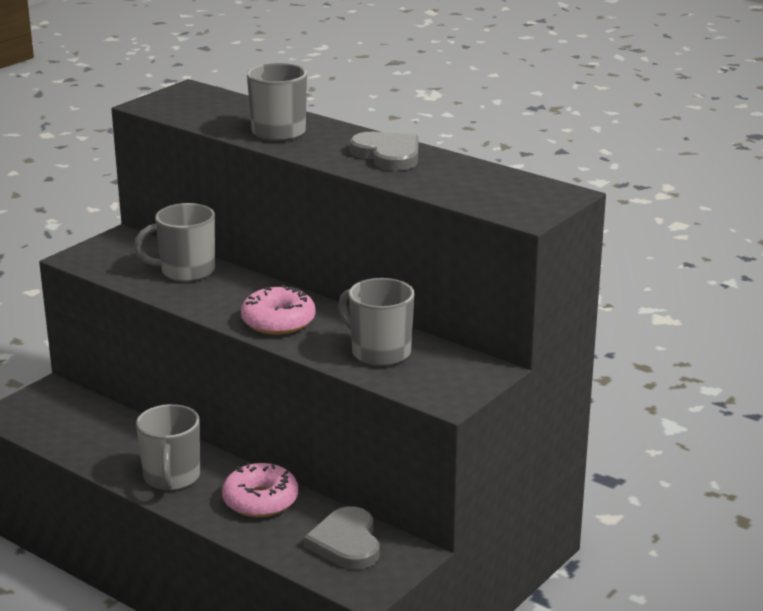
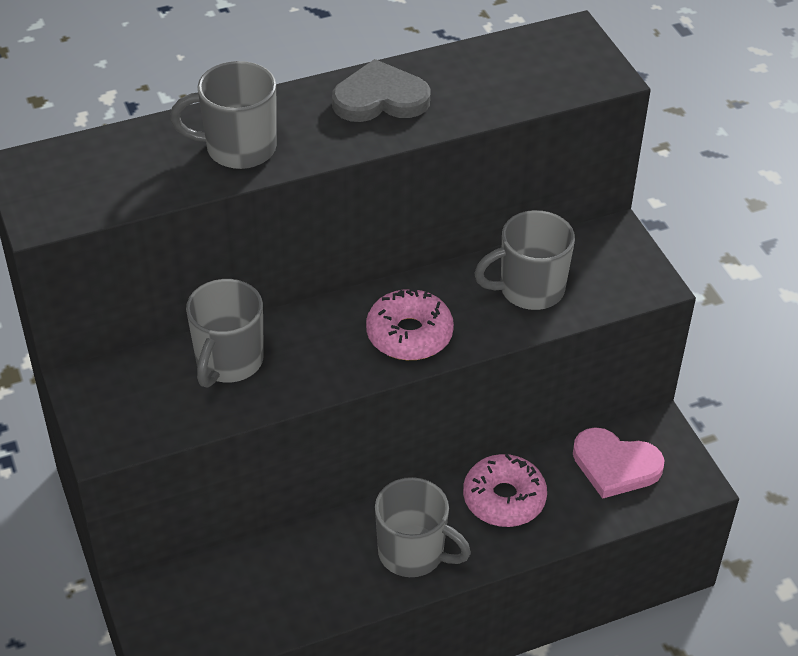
camera: 60 degrees left, 20 degrees up
(346, 543) = (615, 465): grey heart -> pink heart

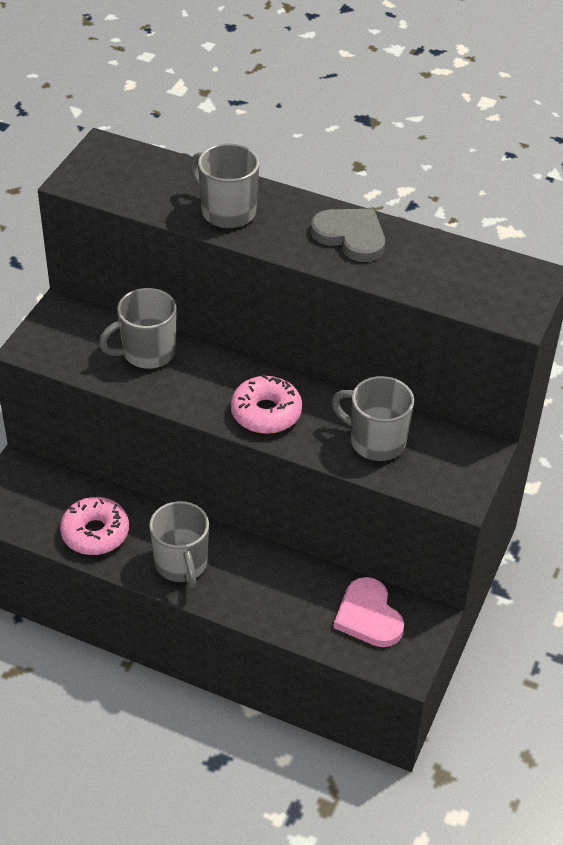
camera: 45 degrees right, 0 degrees up
(504, 499) = (273, 578): pink donut -> pink donut (95, 533)

